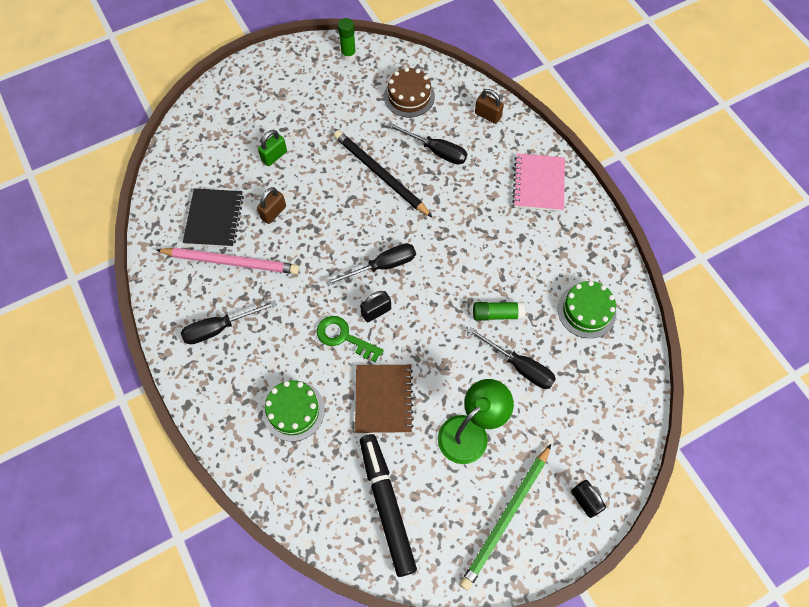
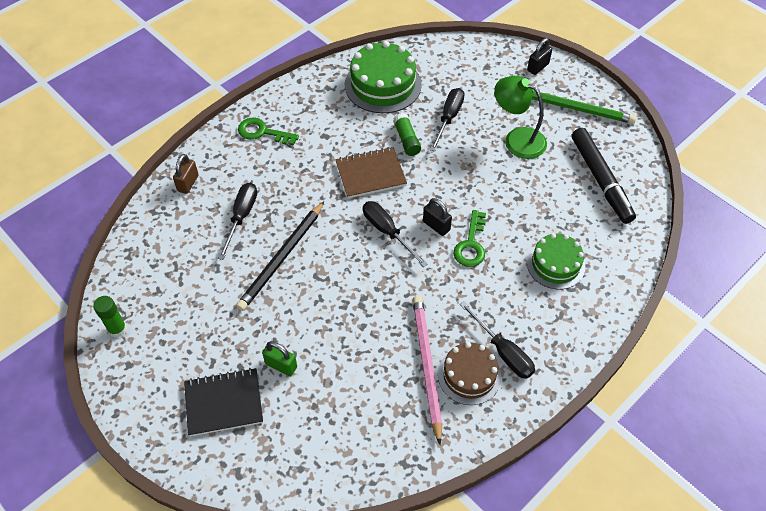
camera: 105 degrees left, 10 degrees down
(214, 219) = (380, 401): black notebook -> black notebook (224, 403)
(273, 213) = (355, 343): brown padlock -> none
(383, 399) = (516, 201): brown notebook -> brown notebook (370, 174)
(386, 505) = (601, 180): black marker -> black marker turned 75 degrees counterclockwise
(409, 96) = (173, 255): brown cake -> brown cake (469, 375)
(538, 183) = (262, 132): pink notebook -> green key
(586, 311) = (383, 85): green cake -> green cake, size x1.55

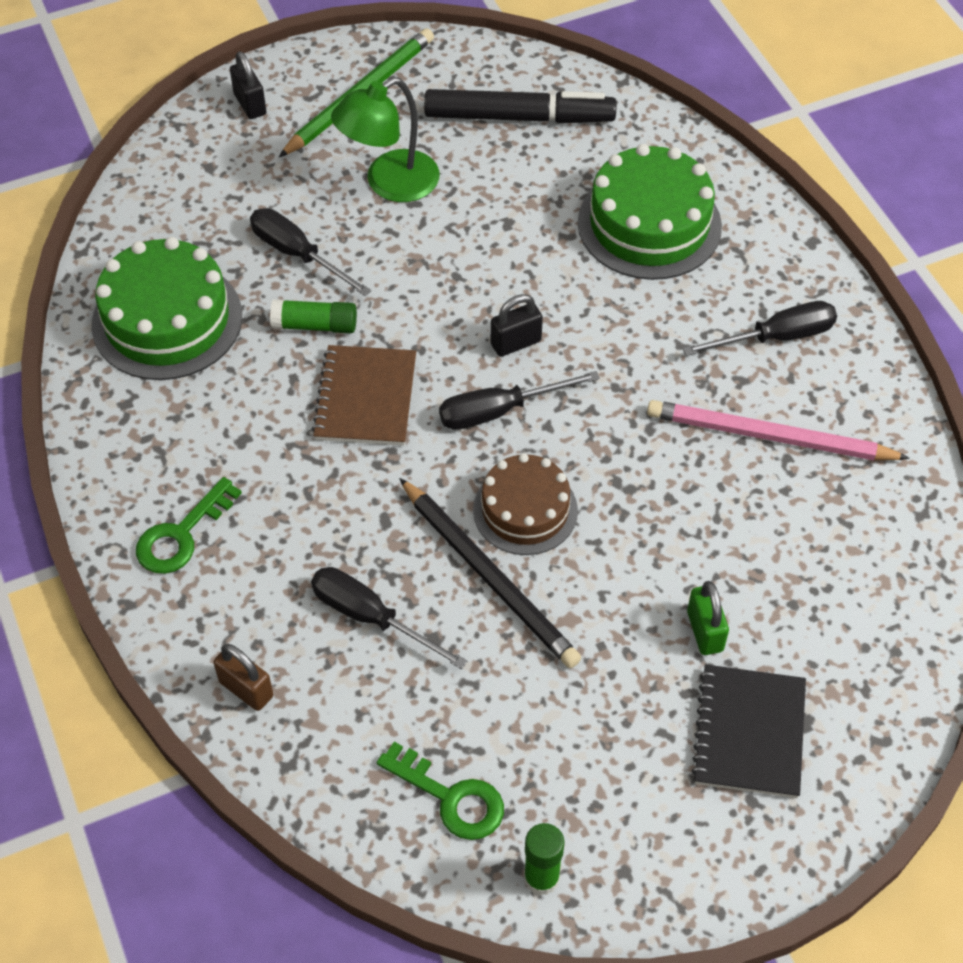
camera: 70 degrees left, 0 degrees up
(281, 365) = (704, 631): green padlock -> green padlock turned 60 degrees counterclockwise
(469, 375) = (802, 390): brown cake -> brown cake (525, 510)
(471, 244) = (571, 311): green key -> green key (451, 797)
(555, 264) = (649, 224): green cake -> green cake, size x1.55

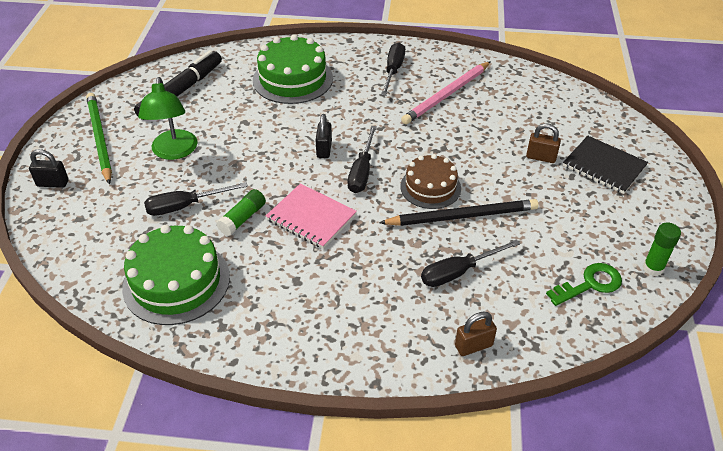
camera: 60 degrees left, 10 degrees down
(181, 535) = (343, 335): green key -> none
(366, 398) = (311, 217): brown notebook -> pink notebook
(704, 631) = (541, 157): green padlock -> brown padlock

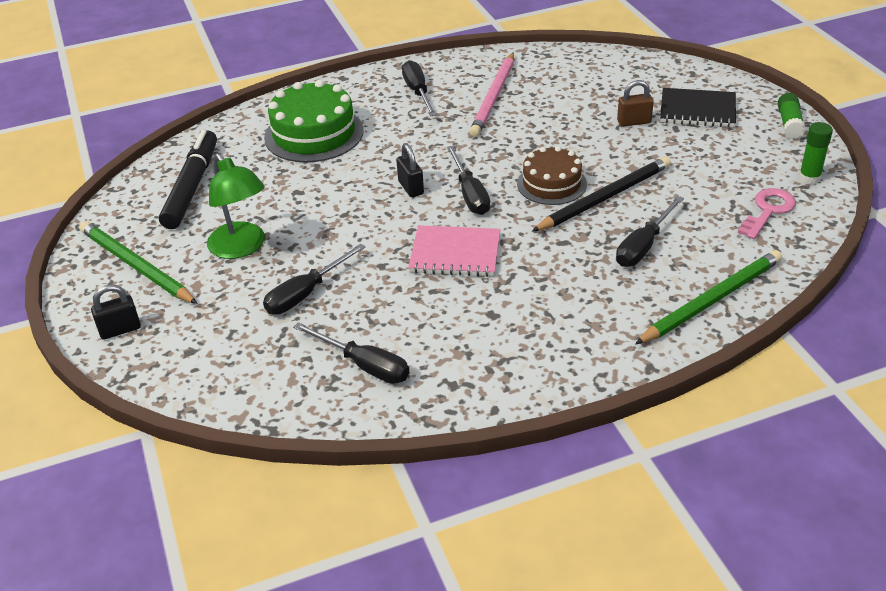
camera: 25 degrees left, 5 degrees down
(176, 282) = (364, 365): green cake -> black screwdriver
(243, 218) = (382, 281): green glue stick -> green glue stick (789, 123)
(473, 346) = (711, 300): brown padlock -> green pencil
(590, 284) = (768, 211): green key -> pink key

